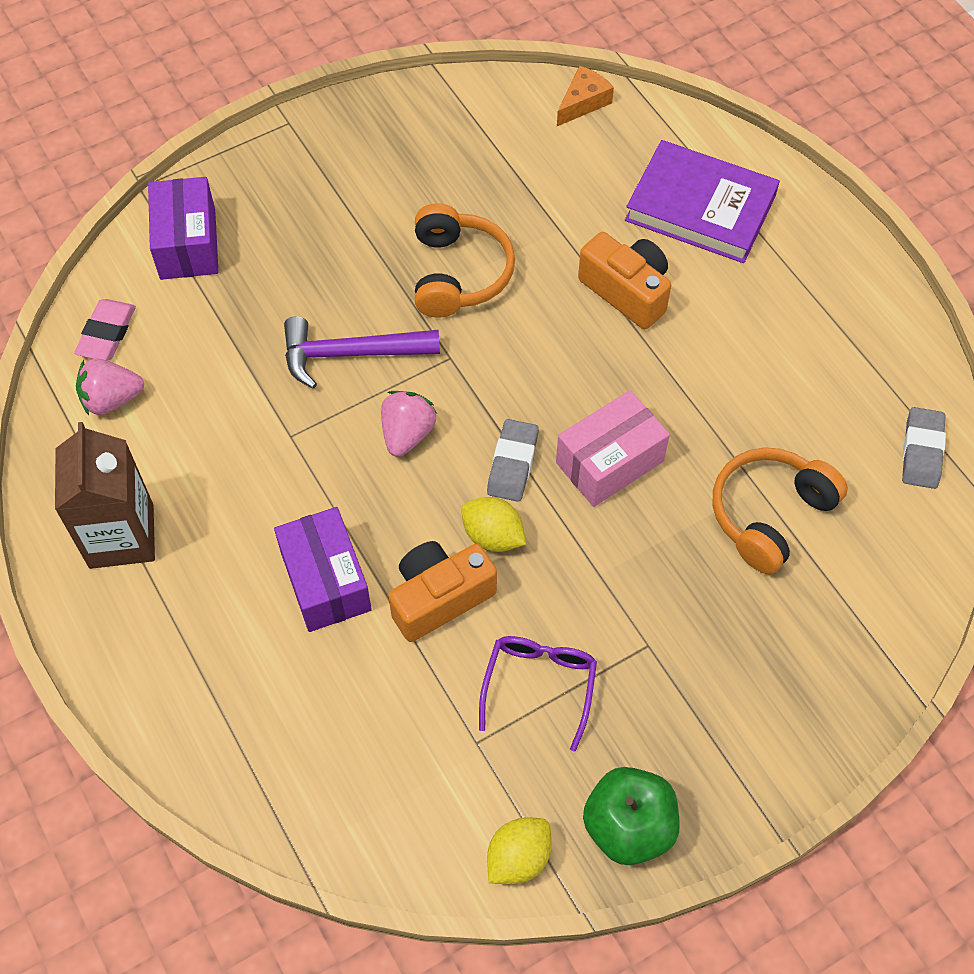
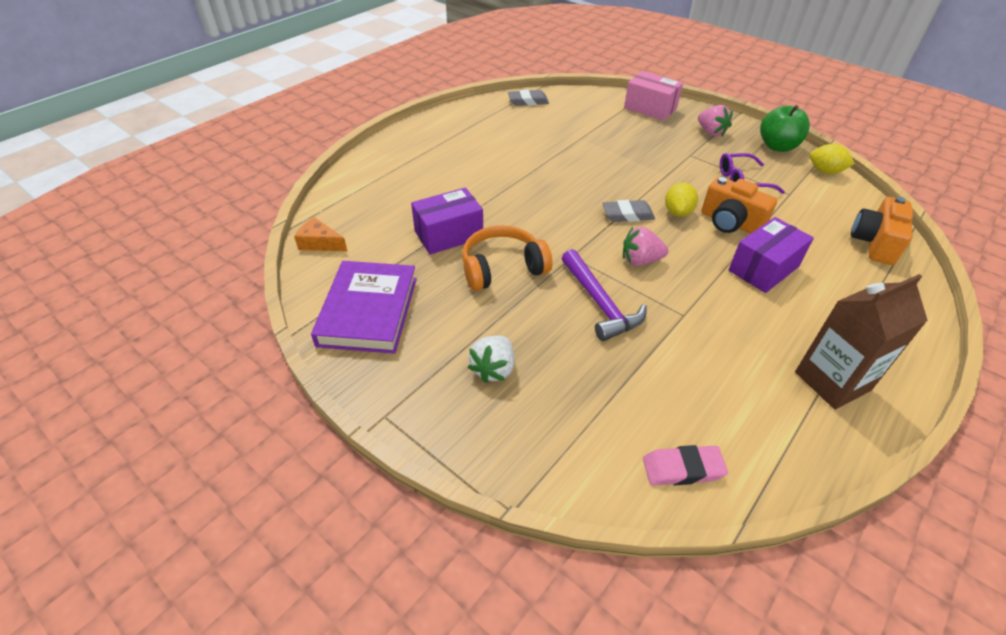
camera: 110 degrees left, 15 degrees down
(111, 399) = (738, 436): pink strawberry -> pink strawberry (711, 132)
(188, 244) = (556, 443): purple box -> purple box (448, 235)
(302, 220) = (493, 369): none -> white strawberry
(609, 462) = (600, 182): pink box -> pink box (650, 108)
(626, 291) = (480, 196): orange camera -> orange camera (875, 243)
(700, 207) = (401, 180): purple book -> purple book (368, 311)
(769, 514) = (592, 133): orange headphones -> none

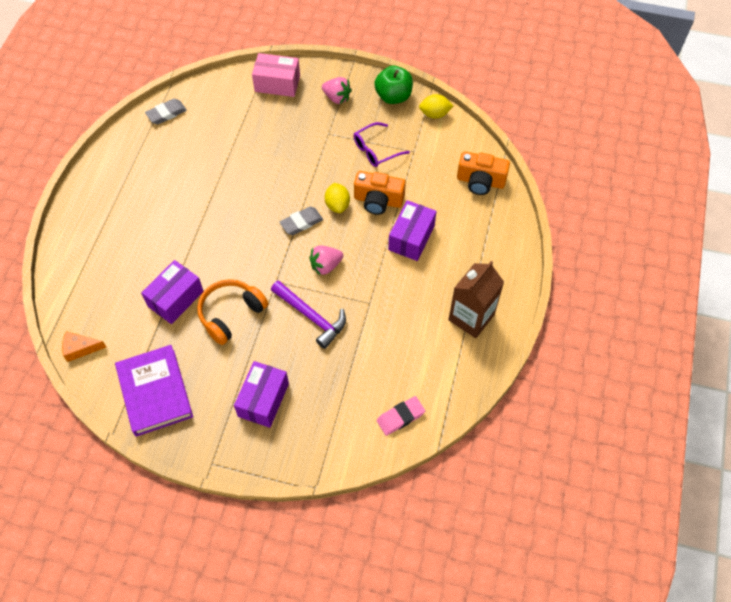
camera: 25 degrees left, 15 degrees up
(493, 369) = (263, 400): white strawberry -> purple box
(875, 243) = (480, 181): orange camera -> orange camera turned 75 degrees counterclockwise

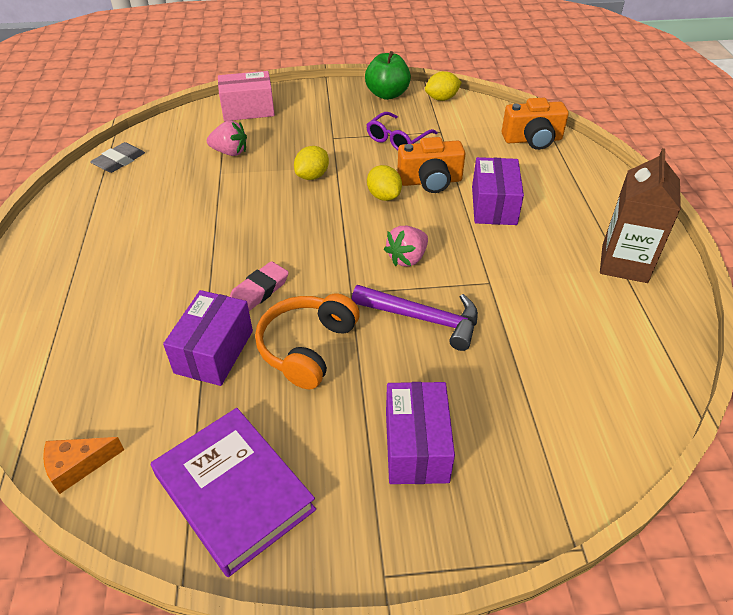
camera: 20 degrees left, 15 degrees down
(296, 169) = (312, 176): none -> yellow lemon
(301, 223) = (349, 223): grey eraser -> none
(337, 98) = (324, 107): pink strawberry -> pink strawberry (230, 152)
(400, 417) = (627, 404): pink eraser -> pink eraser (259, 291)

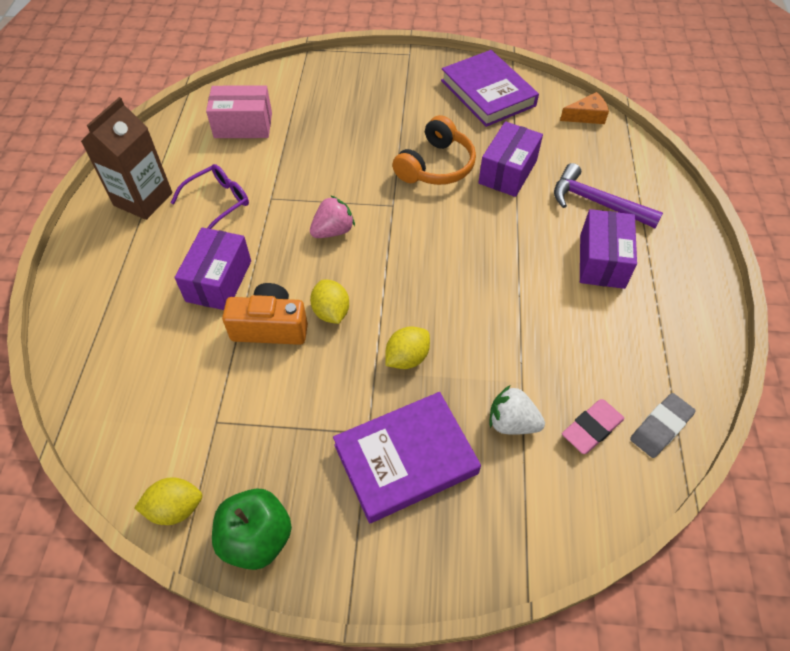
camera: 170 degrees left, 10 degrees up
(230, 152) = (512, 422): pink strawberry -> white strawberry
(248, 110) = (490, 530): pink box -> pink box (243, 125)
(259, 291) = (472, 217): pink eraser -> pink eraser (591, 428)
(304, 129) = (406, 459): none -> purple book
(397, 139) = (281, 413): purple glasses -> purple glasses (218, 202)
(416, 446) = (374, 100): purple box -> purple box (602, 261)
(423, 319) = (340, 175): purple hammer -> purple hammer (597, 202)
(532, 140) = (105, 383): orange camera -> none

